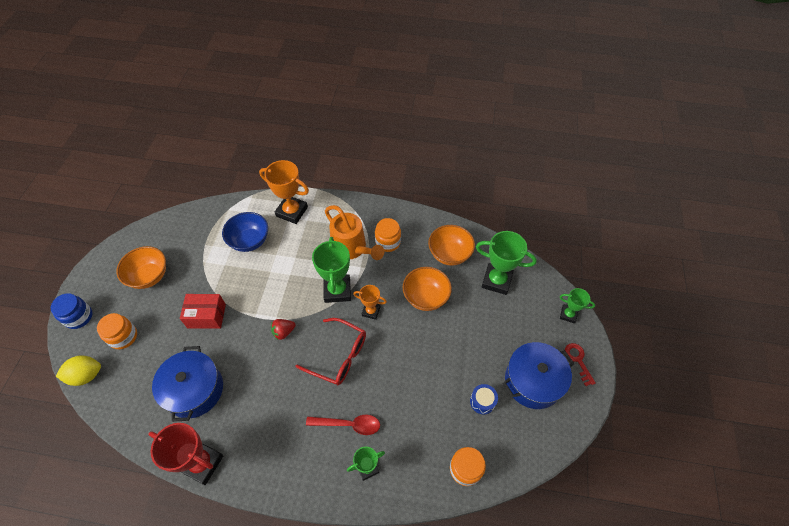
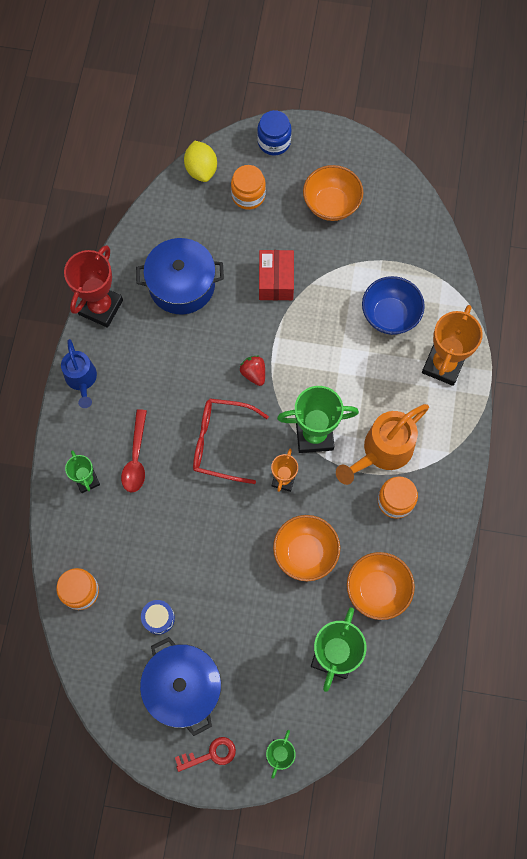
camera: 90 degrees right, 15 degrees up
(272, 478) = (82, 380): none -> blue watering can
(339, 356) = (220, 442): red glasses -> red glasses turned 75 degrees clockwise

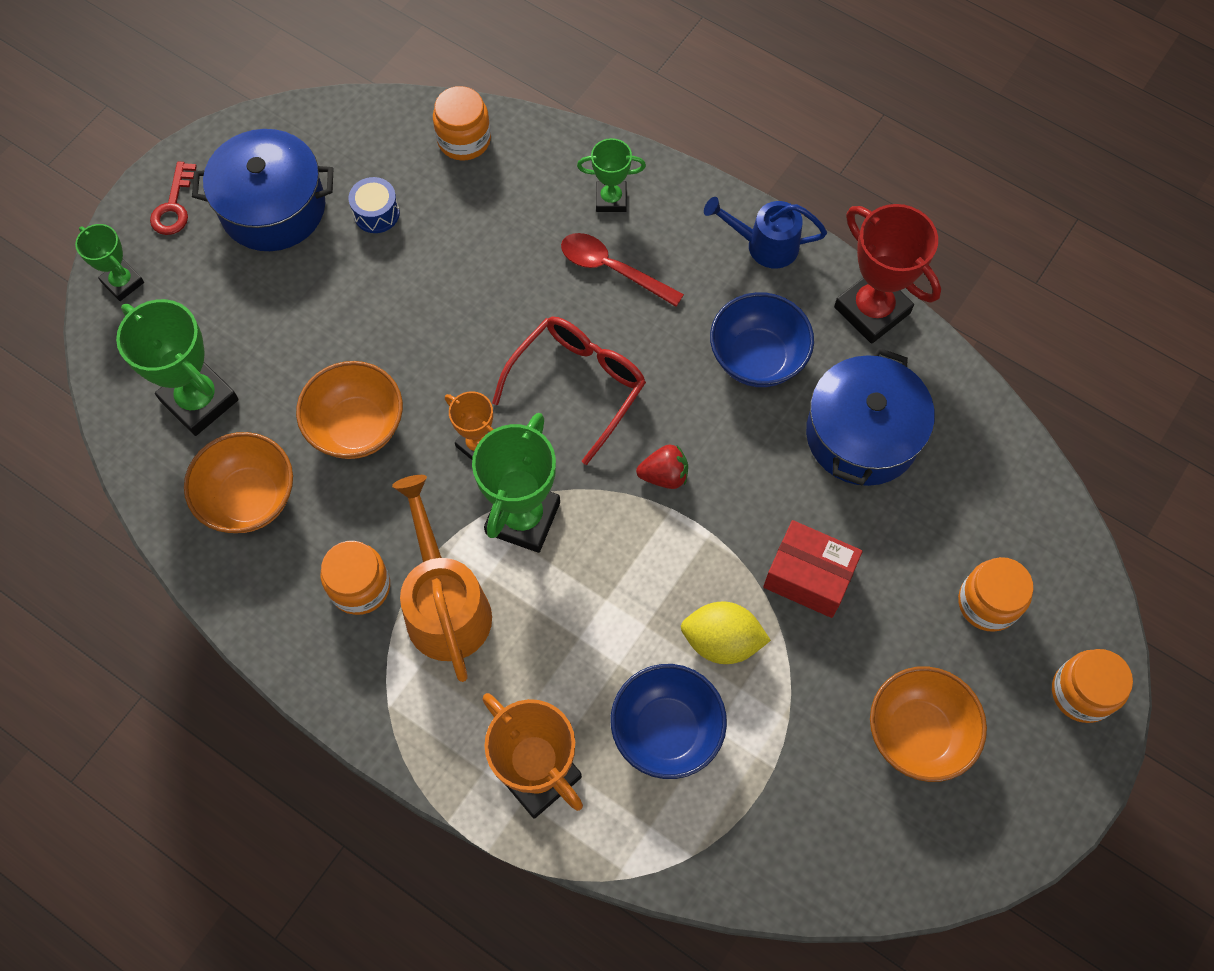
camera: 115 degrees right, 5 degrees down
(159, 355) = (757, 358): none -> blue bowl
(201, 170) = (1066, 549): yellow lemon -> yellow lemon (721, 641)
(274, 142) = (1082, 692): blue jar -> orange jar

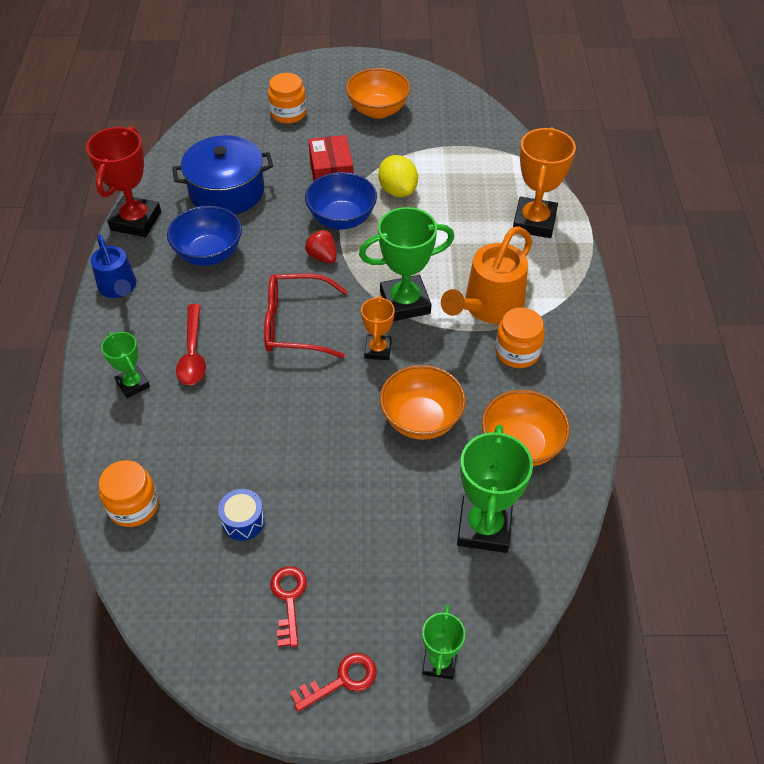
camera: 125 degrees left, 15 degrees down
(273, 207) = (289, 599): blue pot -> red key
(666, 730) = (463, 188): blue bowl -> blue bowl (342, 219)
(1082, 692) = (307, 72): orange jar -> none

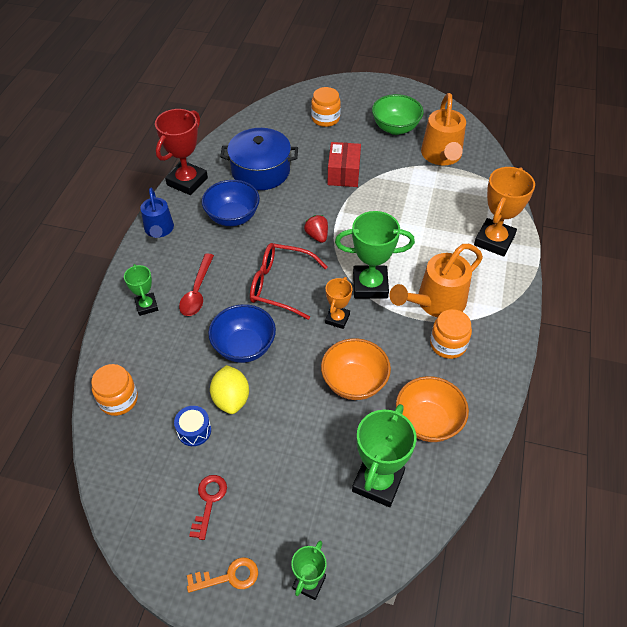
camera: 15 degrees right, 0 degrees up
(341, 680) = (229, 576): red key -> orange key
(342, 219) = (341, 209): blue bowl -> blue bowl (244, 347)
(378, 110) = (395, 128): orange bowl -> green bowl
(397, 190) = (391, 194): yellow lemon -> yellow lemon (231, 399)
(444, 135) = (441, 156): none -> orange watering can

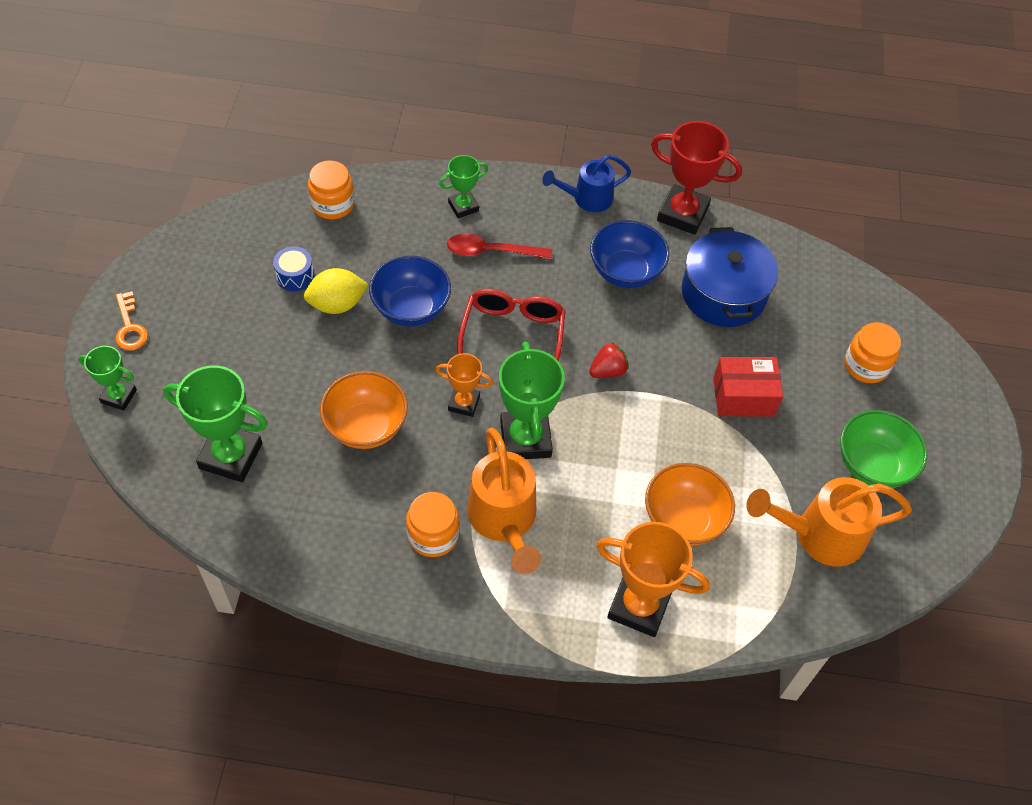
camera: 80 degrees right, 5 degrees up
(209, 501) = (211, 300): red key -> none
(428, 422) = (311, 509): orange bowl -> orange bowl (684, 519)
(435, 303) = (504, 520): orange watering can -> orange watering can turned 150 degrees counterclockwise

